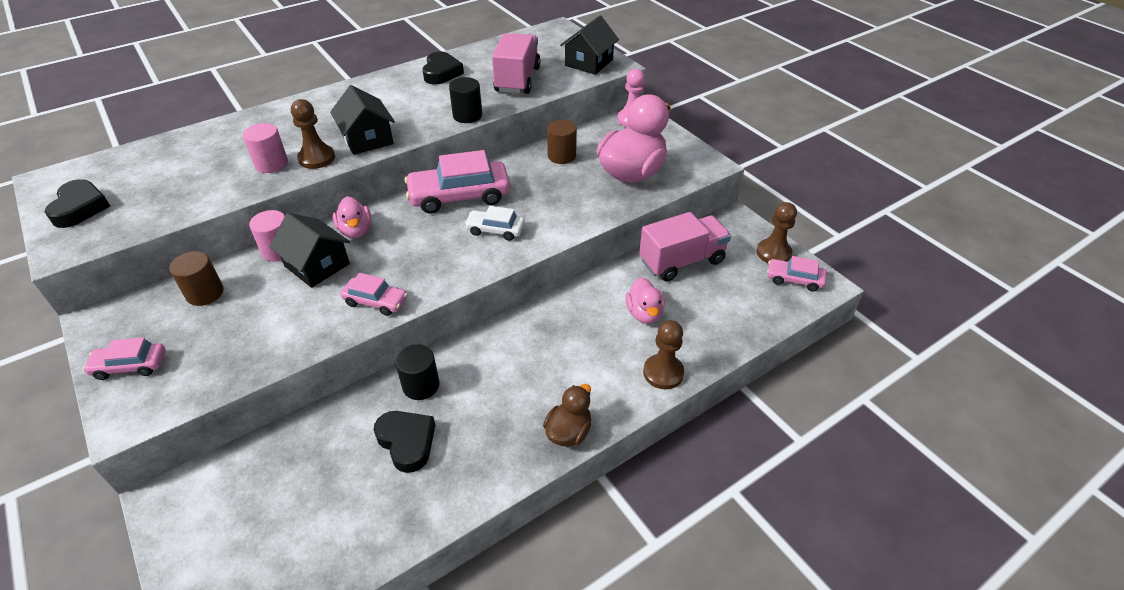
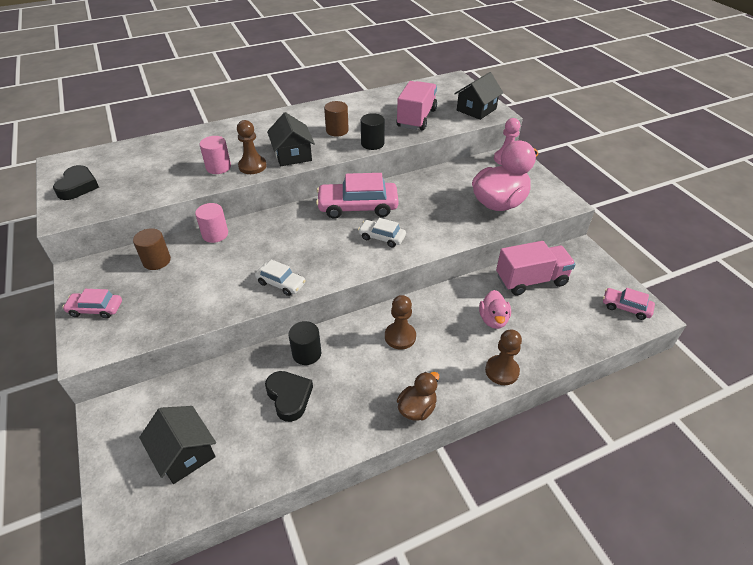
camera: 10 degrees right, 0 degrees up
(317, 265) = (241, 249): black house -> black house (184, 453)
(356, 231) = (274, 226): pink duck -> none
(376, 301) = (281, 283): pink car -> white car
(441, 73) = (357, 107): black heart -> none
(561, 156) = (443, 183): brown cylinder -> brown cylinder (337, 131)
(773, 253) = (611, 283): brown pawn -> brown pawn (400, 336)

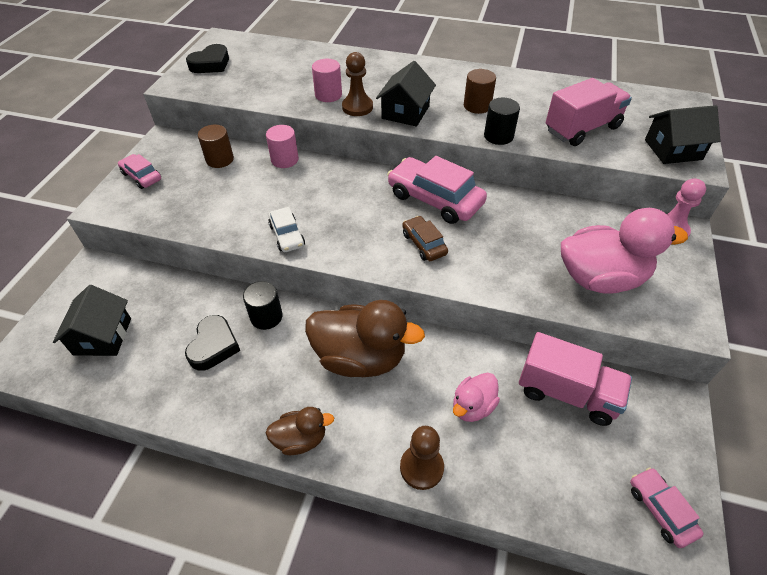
camera: 40 degrees right, 5 degrees up
(382, 237) = (424, 244): white car -> brown car
(400, 336) = (360, 358): brown pawn -> brown duck

